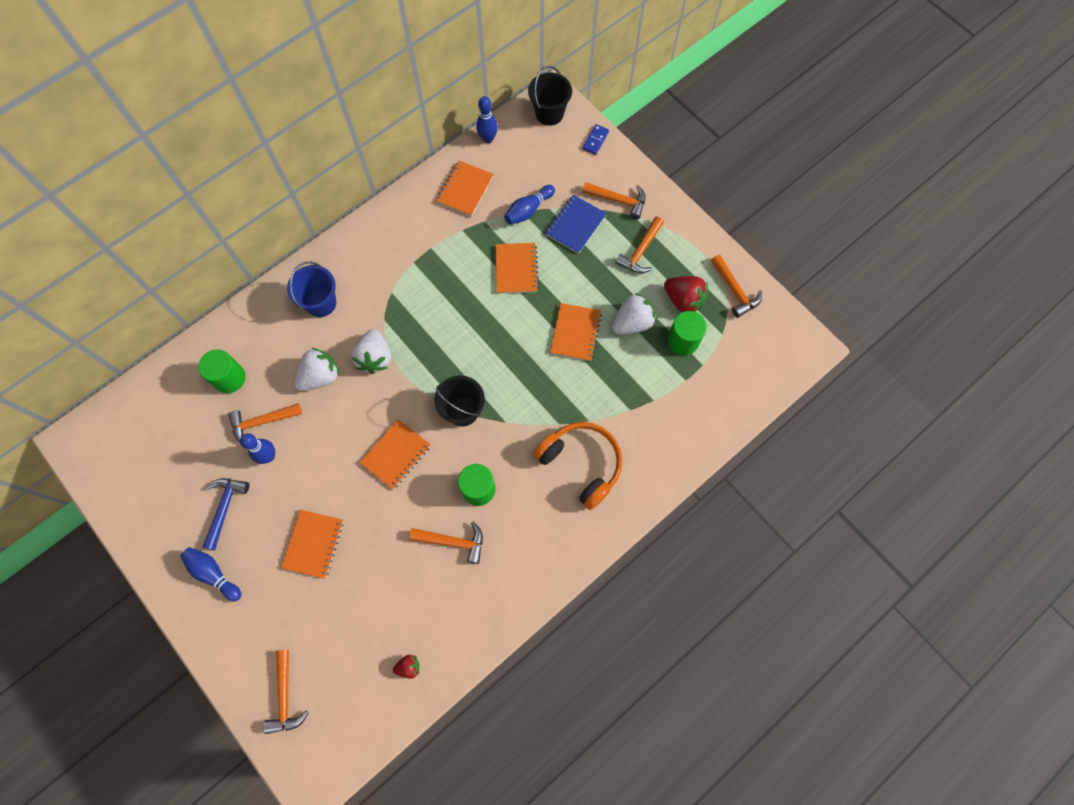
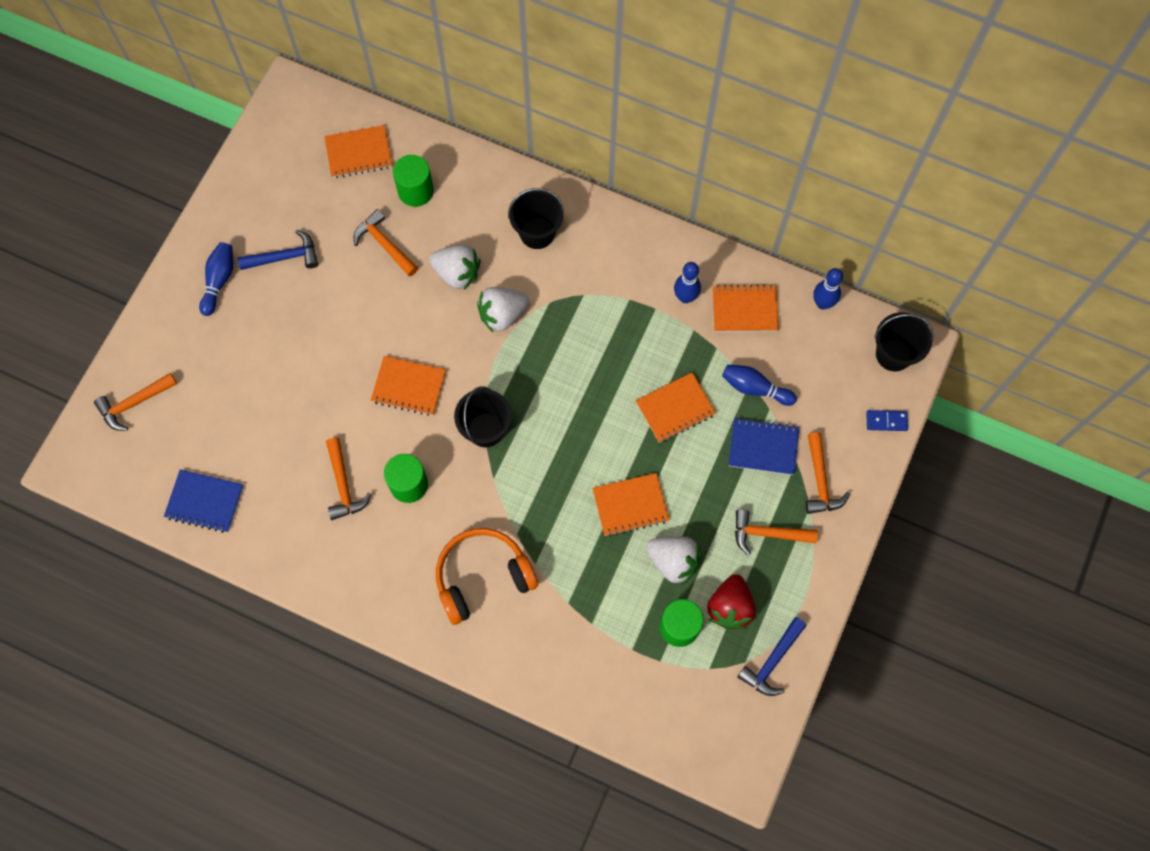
camera: 65 degrees right, 0 degrees up
(269, 456) = (353, 269): blue bowling pin -> blue bowling pin (685, 297)
(313, 544) = (285, 355): orange notebook -> orange notebook (358, 153)
(321, 303) = (537, 233): blue bucket -> black bucket
(408, 667) = (204, 501): red strawberry -> blue notebook
(581, 464) = (482, 577): orange headphones -> orange headphones turned 135 degrees counterclockwise
(735, 291) = (772, 662): orange hammer -> blue hammer

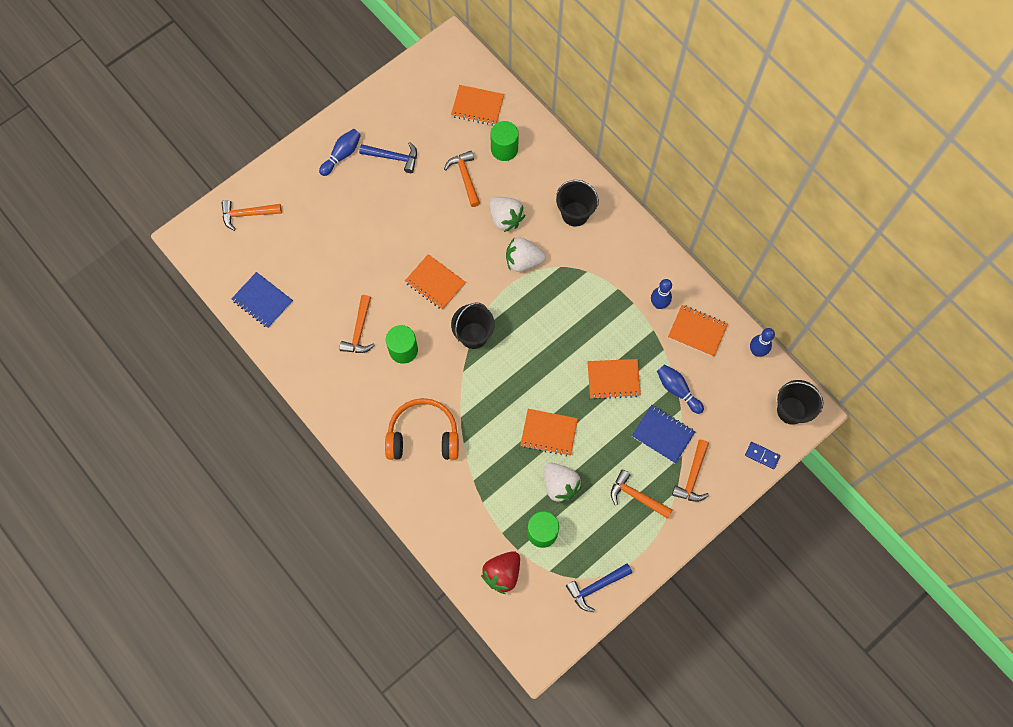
camera: 25 degrees right, 0 degrees up
(729, 607) = (584, 535): red strawberry -> red strawberry (502, 573)

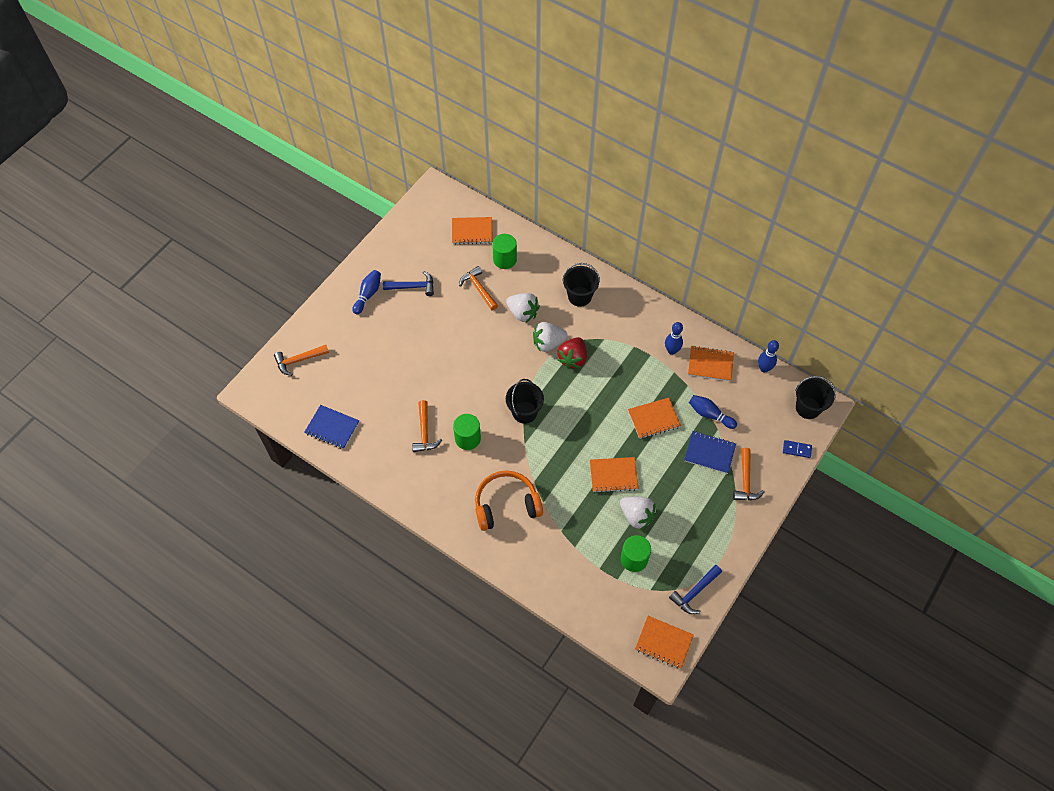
camera: 15 degrees left, 10 degrees down
(435, 283) = (478, 378): orange notebook -> orange notebook (664, 642)
(502, 573) = (610, 602): red strawberry -> red strawberry (572, 359)
(636, 496) = (704, 508): orange hammer -> none

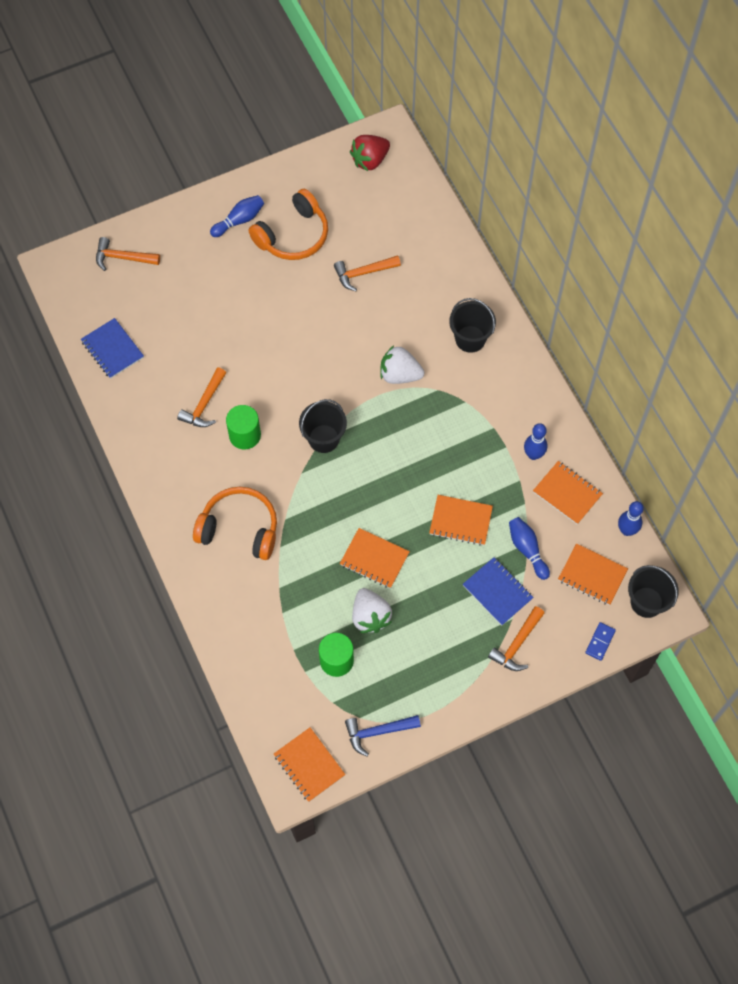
camera: 30 degrees right, 5 degrees up
(413, 287) = (293, 235): blue hammer -> orange headphones
(472, 231) = (398, 203): orange notebook -> orange notebook (592, 575)
(478, 288) = (363, 273): orange hammer -> orange hammer turned 105 degrees counterclockwise
(505, 259) = (414, 254): green cylinder -> none
(523, 313) = (394, 326): white strawberry -> none
(572, 359) = (415, 406): red strawberry -> red strawberry (370, 160)
(797, 449) = (600, 642): blue domino -> blue domino turned 75 degrees clockwise

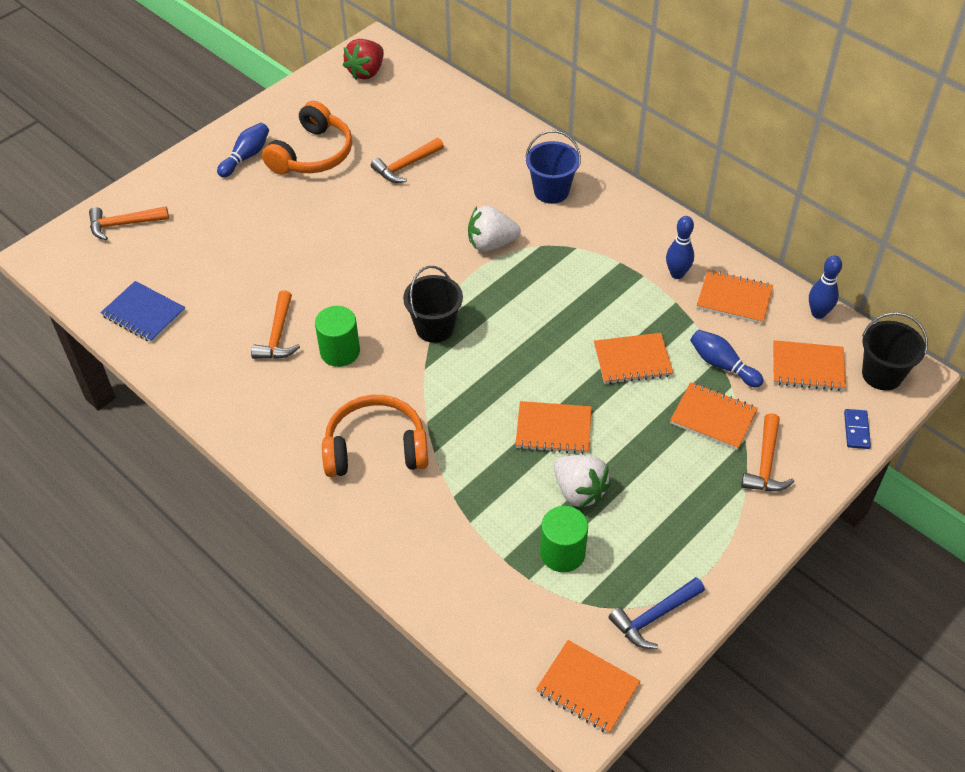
camera: 20 degrees left, 15 degrees down
(470, 339) = (551, 191): black bucket -> blue bucket
(497, 592) = (713, 417): blue notebook -> orange notebook

